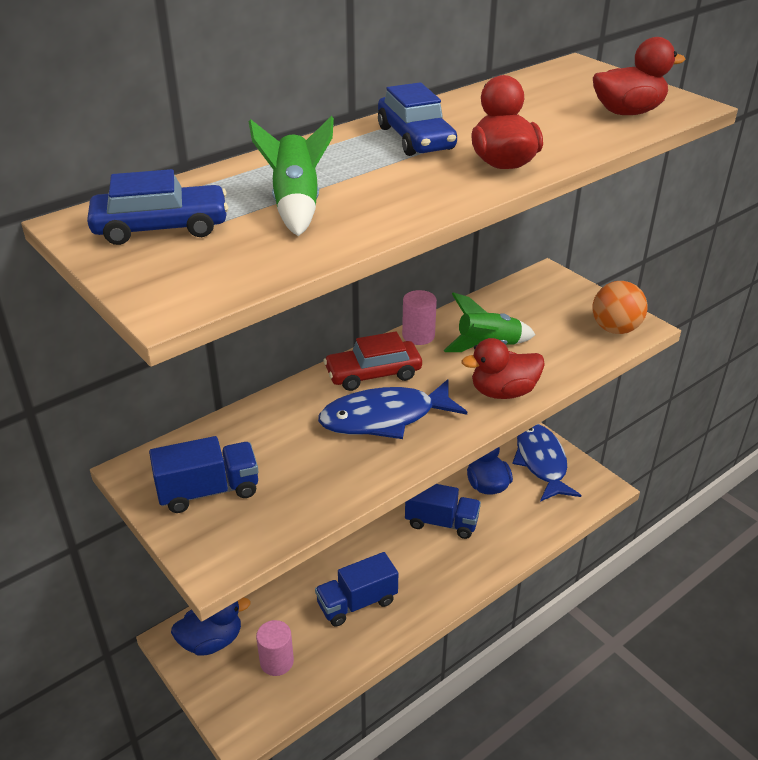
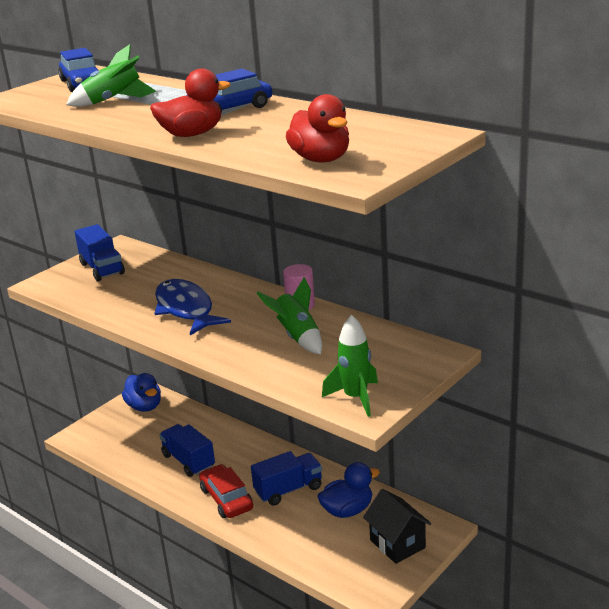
camera: 80 degrees right, 10 degrees down
(277, 661) = (130, 437): pink cylinder -> none
(373, 373) = (240, 296): red car -> red car (226, 499)
(441, 522) = (288, 490): blue truck -> blue truck turned 120 degrees counterclockwise
(503, 392) = (231, 351): red duck -> none
(541, 462) = (397, 544): blue fish -> black house
(615, 329) = (356, 398): orange ball -> green rocket

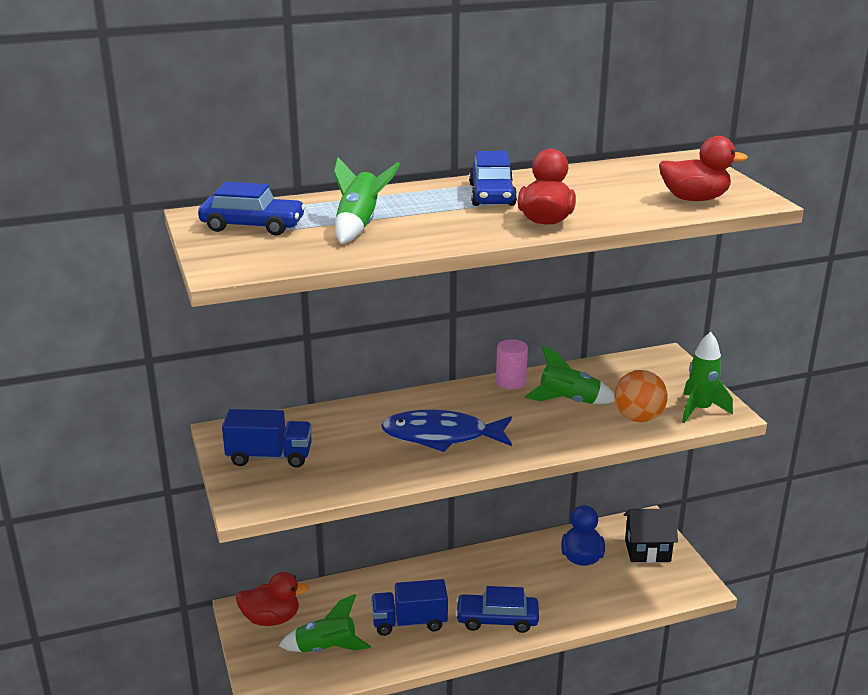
camera: 60 degrees left, 0 degrees up
(132, 440) = (326, 649): none -> green rocket
(144, 406) = (271, 619): blue duck -> red duck
(226, 499) = (497, 619): red car -> blue car
(288, 490) = (521, 578): blue truck -> none
(304, 374) = (638, 418): none -> orange ball

